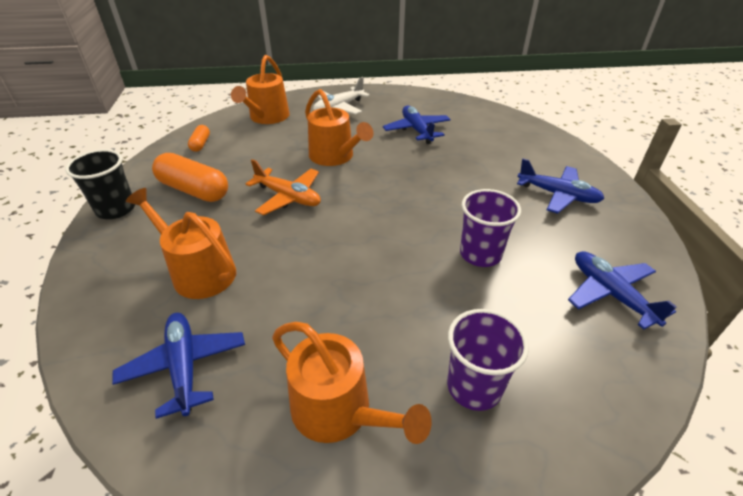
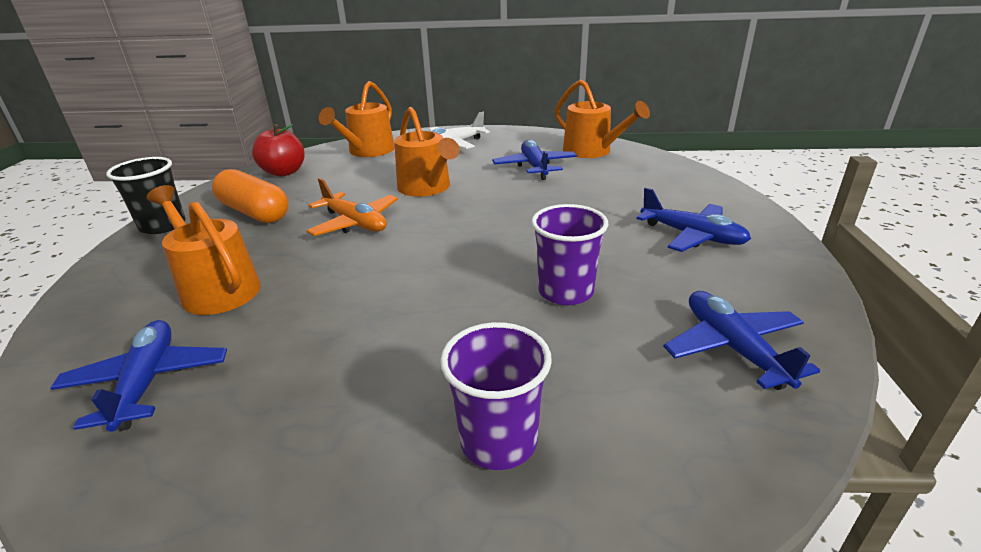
camera: 10 degrees right, 10 degrees down
(200, 144) = (284, 172): orange capsule -> red apple
(339, 411) = (306, 451): orange watering can -> orange watering can (592, 151)

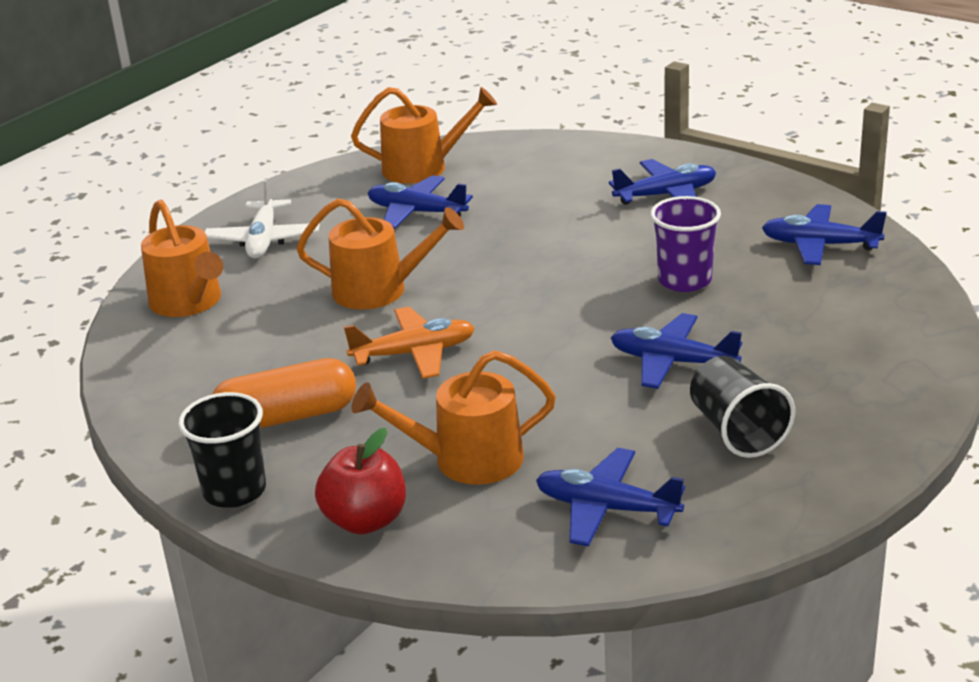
camera: 55 degrees left, 0 degrees up
(284, 172) = (170, 378): red apple -> red apple (365, 520)
(311, 421) = (737, 431): none -> black cup
(419, 333) = (672, 362): none -> blue plane
(498, 441) = (826, 361): purple cup -> none

